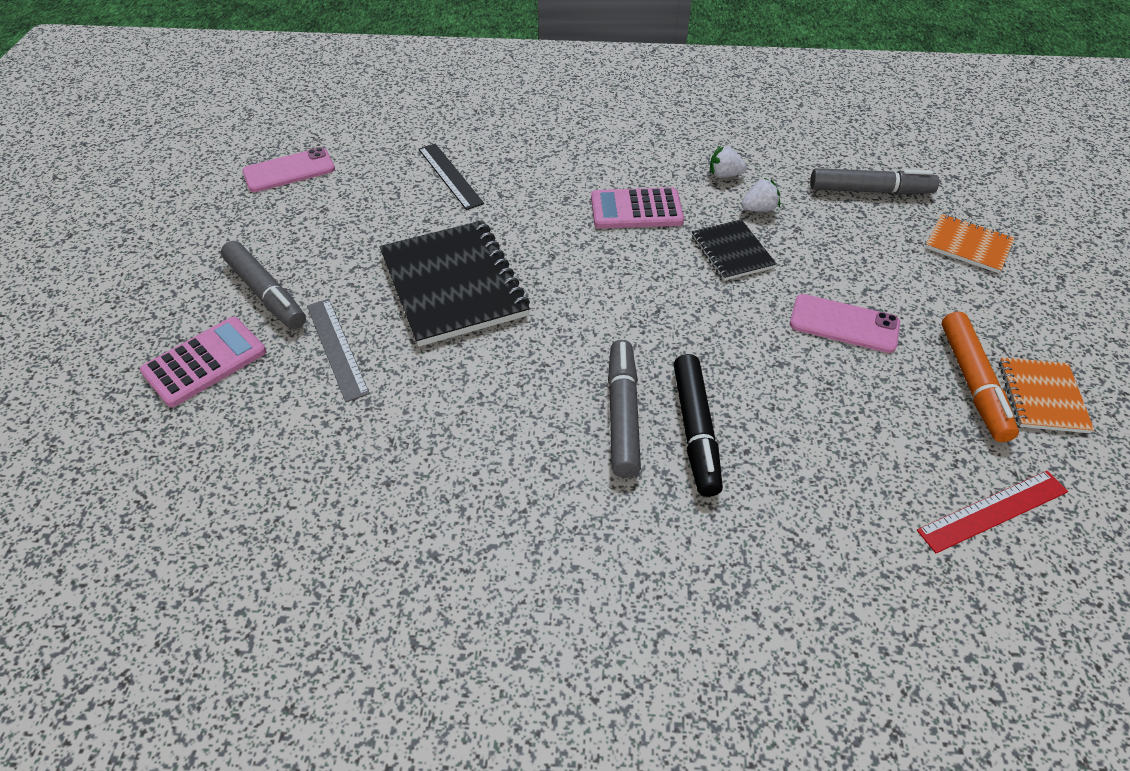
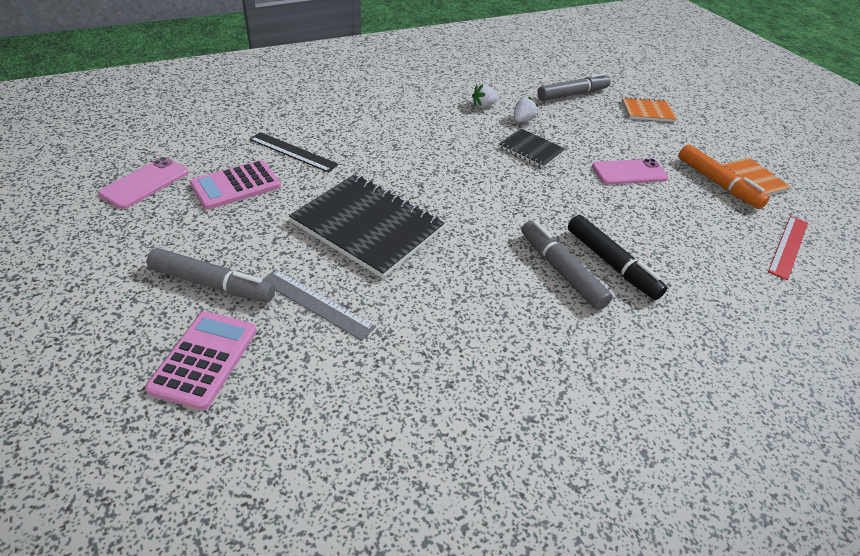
camera: 35 degrees left, 5 degrees down
(636, 210) = (449, 140): pink calculator -> pink calculator (236, 186)

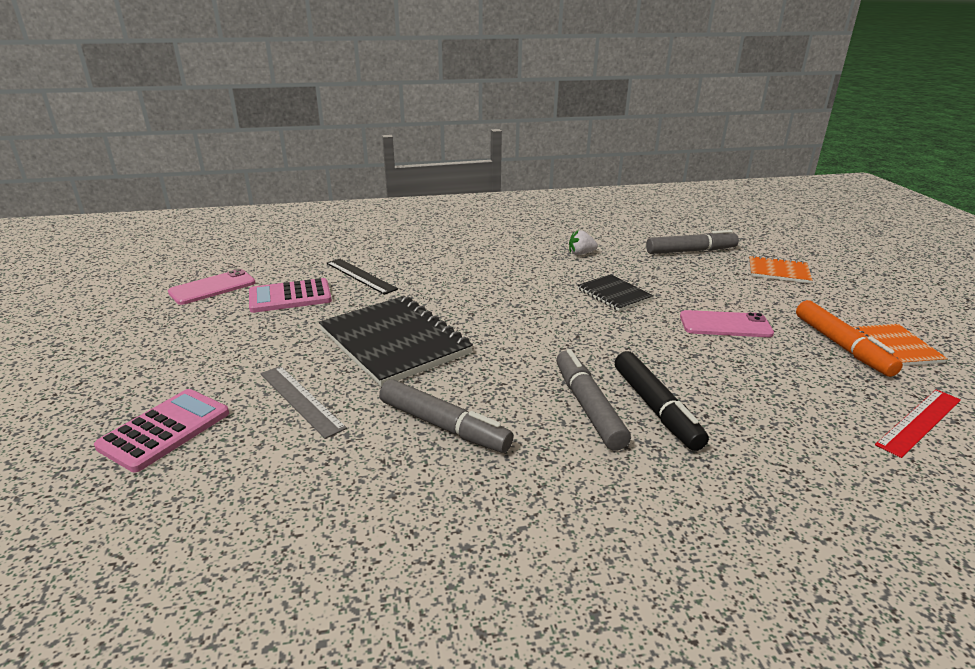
camera: 20 degrees right, 15 degrees down
(213, 284) = (216, 371): grey marker -> grey marker (443, 426)
(522, 120) = (618, 269): white strawberry -> none

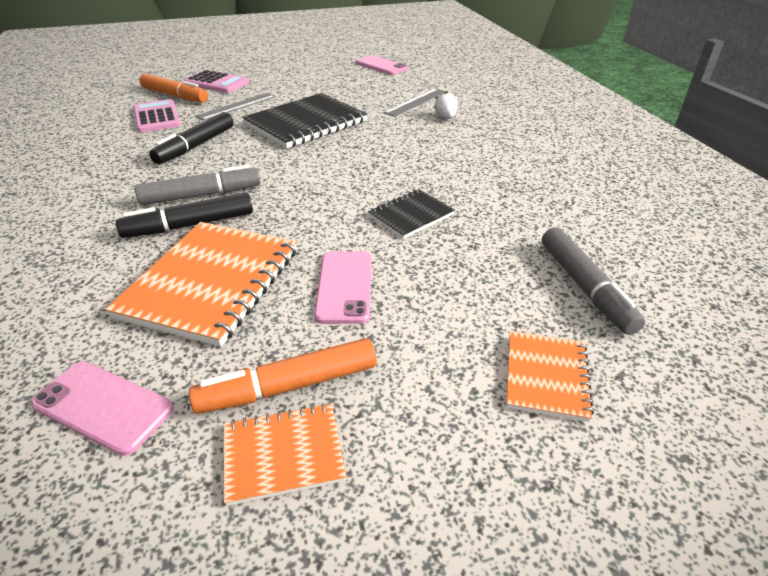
camera: 85 degrees right, 10 degrees up
(201, 476) = (175, 96): none -> orange marker
(290, 297) = (372, 86): pink calculator -> pink calculator (157, 117)
(360, 276) = (415, 102): black ruler -> grey ruler
(443, 426) = (195, 146): grey marker -> black marker
(581, 253) = (521, 198): white strawberry -> white strawberry (446, 117)
(748, 386) = (211, 282): none -> orange notebook
(919, 421) = (103, 406): red ruler -> pink phone

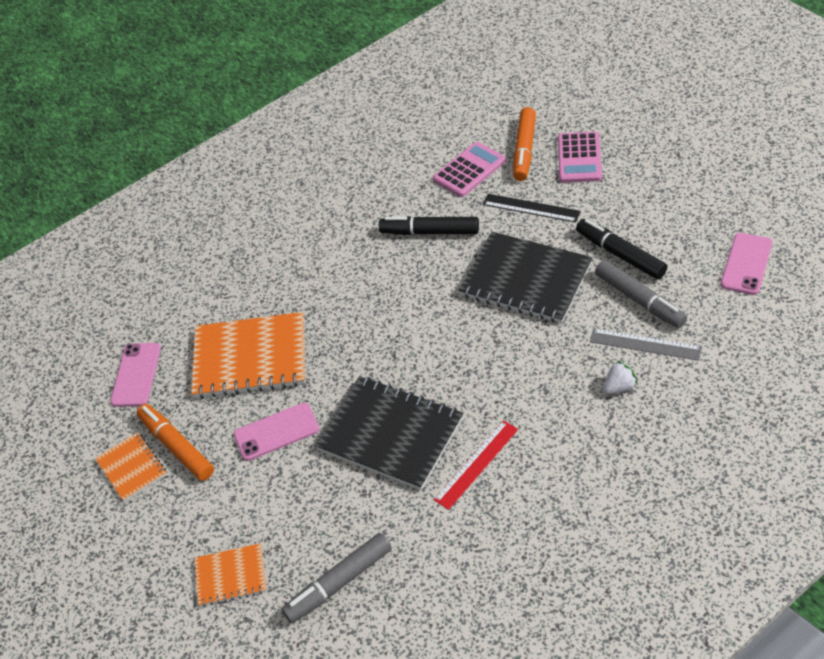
camera: 75 degrees right, 10 degrees up
(190, 225) = (309, 306): black marker -> black marker (620, 254)
(201, 195) = (352, 287): grey marker -> grey marker (639, 300)
(237, 106) = (531, 208): grey ruler -> black ruler
(411, 215) = (390, 434): black notebook -> black notebook, size x1.88
(478, 182) = (476, 464): none -> red ruler

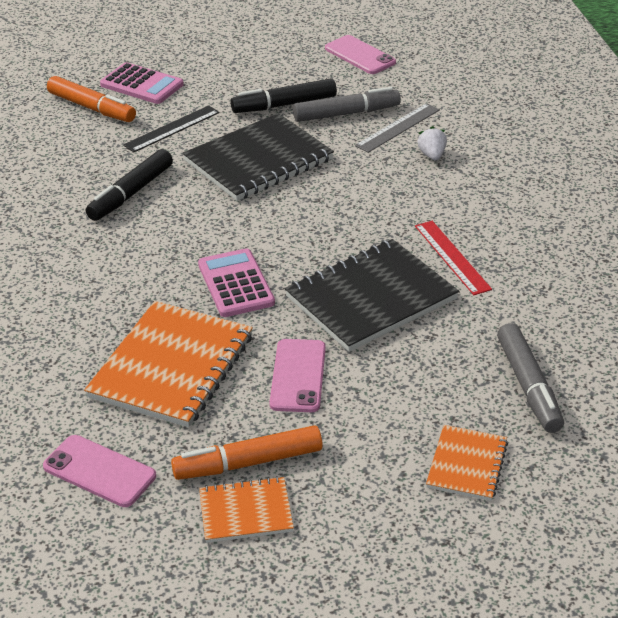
camera: 70 degrees left, 10 degrees down
(469, 170) = (76, 145): pink calculator -> pink calculator (235, 284)

